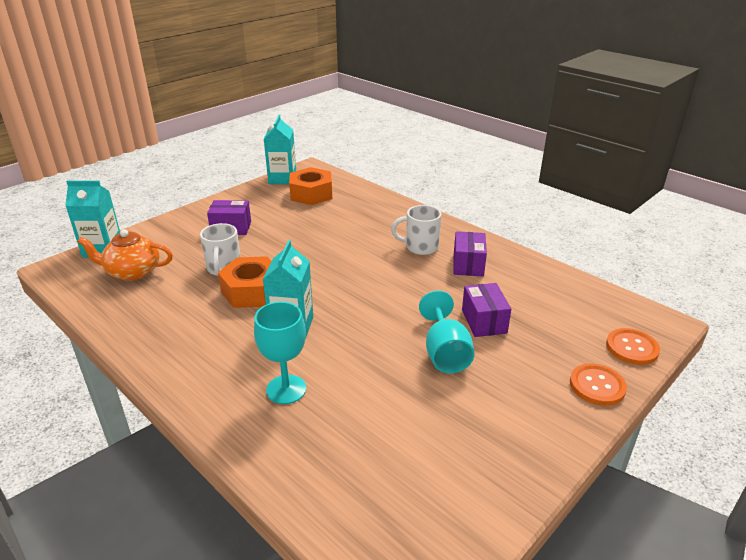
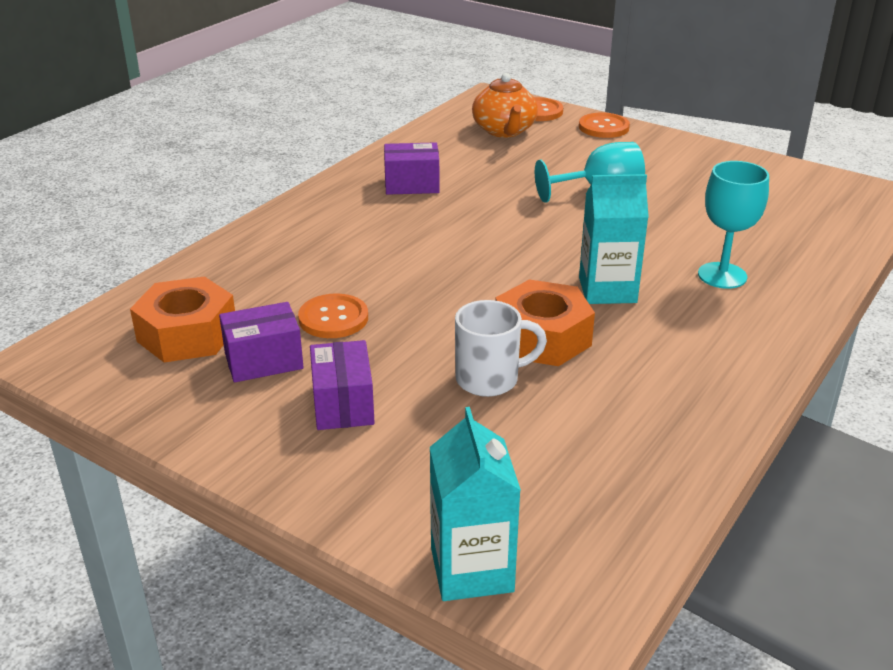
camera: 100 degrees left, 0 degrees up
(132, 272) = (541, 488): orange teapot -> orange teapot (504, 131)
(282, 179) = (104, 383): turquoise carton -> none
(306, 229) = (333, 318): none -> orange button
(420, 247) = (373, 217): white mug -> none
(484, 321) = (531, 174): purple box -> purple box (263, 361)

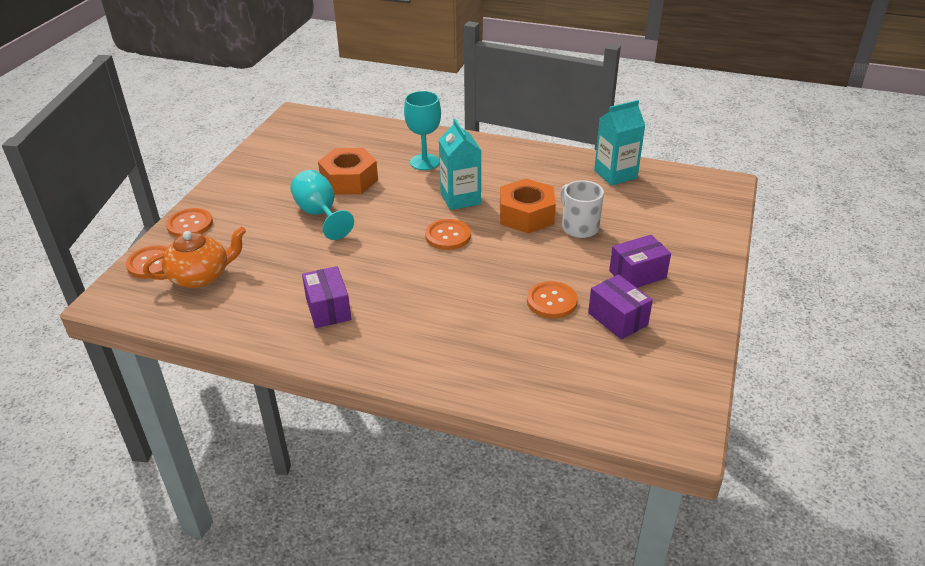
camera: 105 degrees left, 5 degrees up
(187, 334) = (611, 367): orange nut -> orange nut (349, 180)
(471, 570) = (721, 210): turquoise carton -> turquoise carton (615, 174)
(515, 268) = (448, 236): none -> orange button

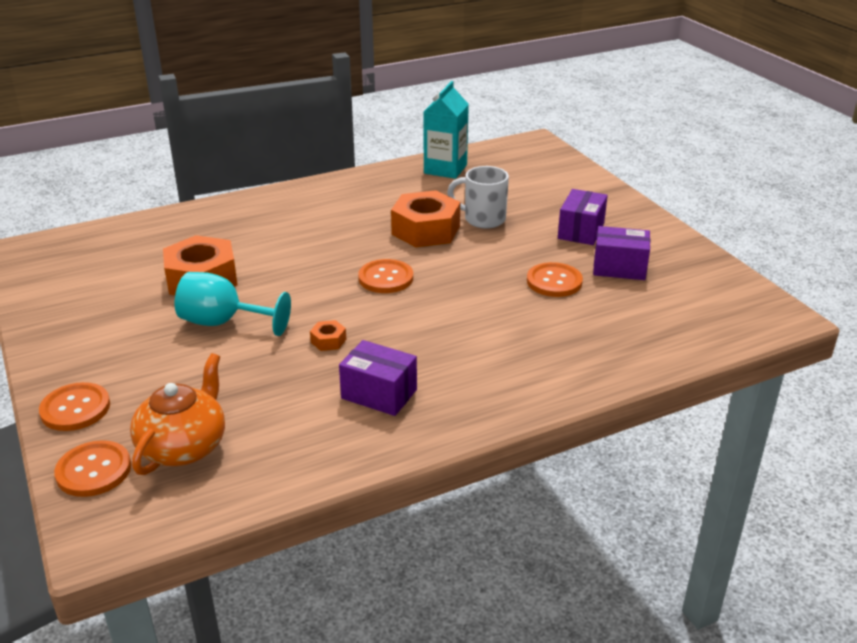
camera: 45 degrees left, 5 degrees down
(353, 258) = (328, 341): none -> orange nut
(424, 162) = (256, 230): turquoise goblet -> none
(460, 198) = (345, 244): turquoise carton -> none

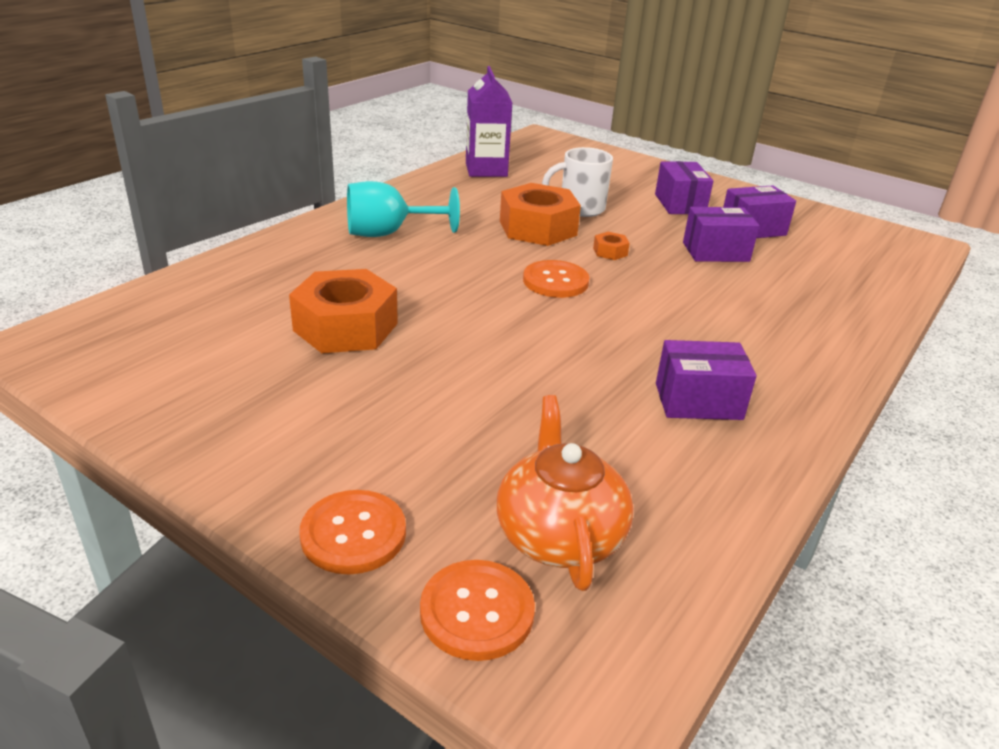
camera: 30 degrees left, 0 degrees up
(223, 322) = (430, 369): turquoise goblet -> turquoise goblet (388, 233)
(328, 341) = (576, 359): orange nut -> orange nut (610, 252)
(445, 169) = (486, 170): turquoise carton -> purple carton
(554, 281) = (715, 252): orange button -> purple box

